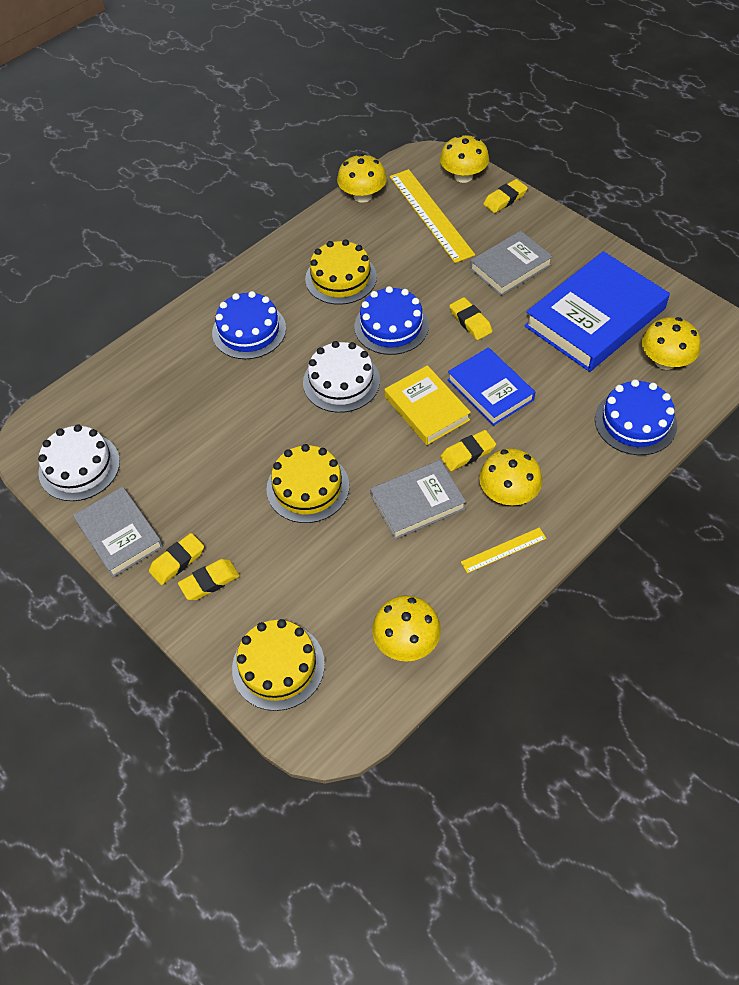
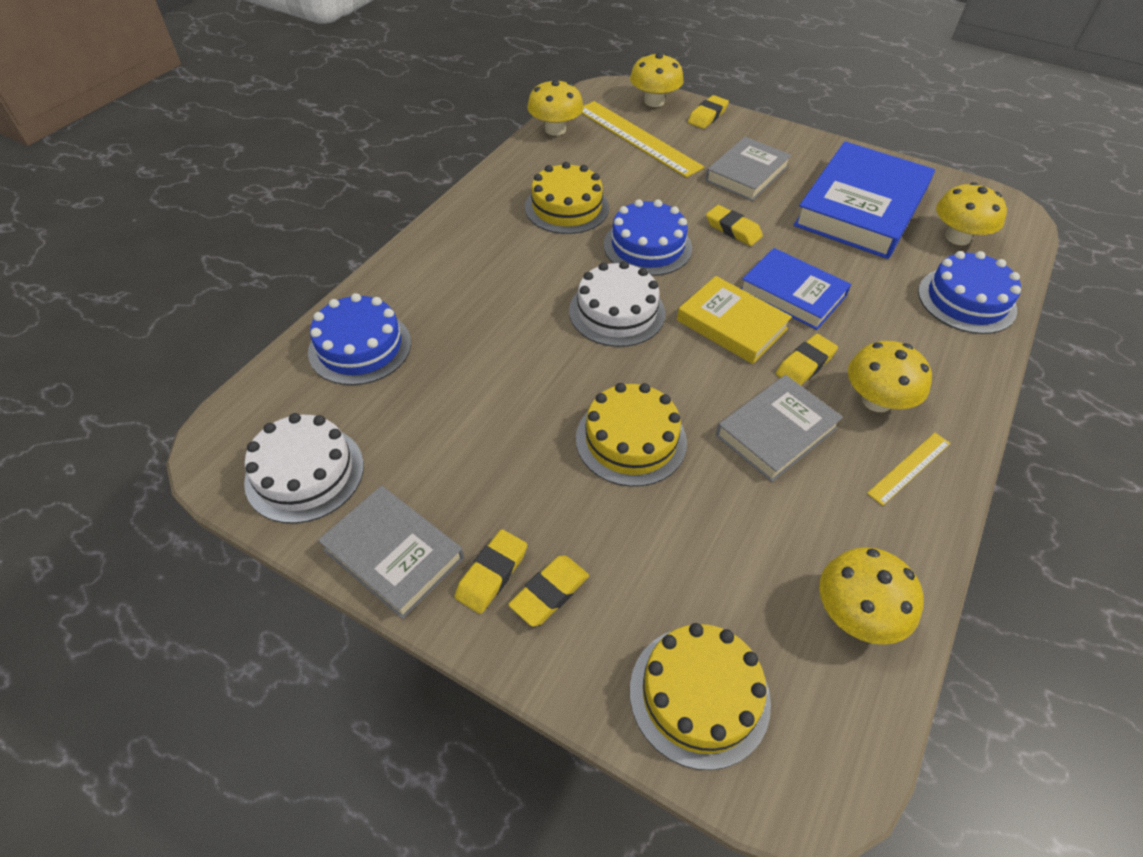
camera: 20 degrees left, 5 degrees down
(249, 331) = (480, 275): blue cake -> blue cake (360, 347)

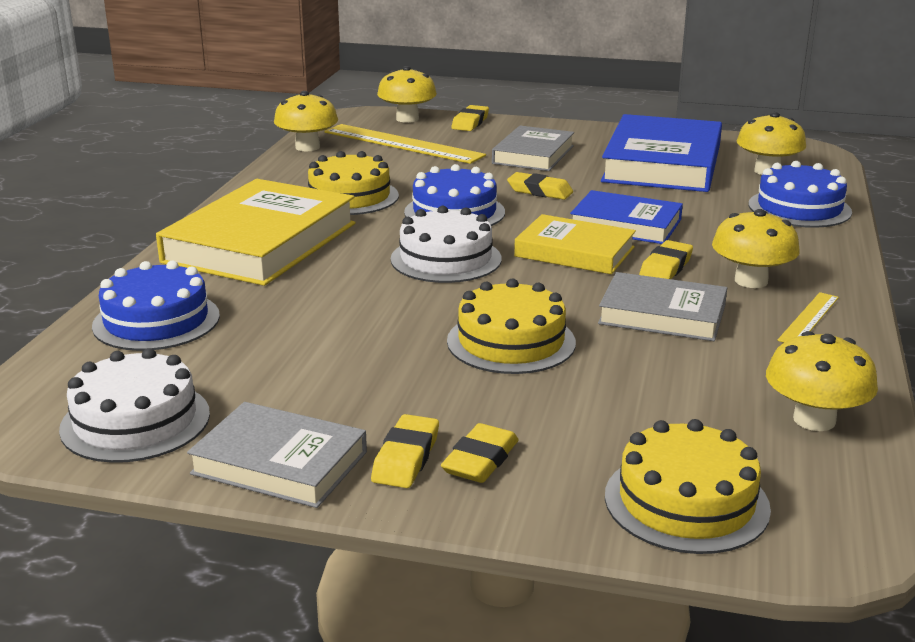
camera: 15 degrees left, 25 degrees down
(473, 258) = (261, 242): none -> yellow book
(776, 432) = (662, 314): grey book -> grey book turned 75 degrees clockwise

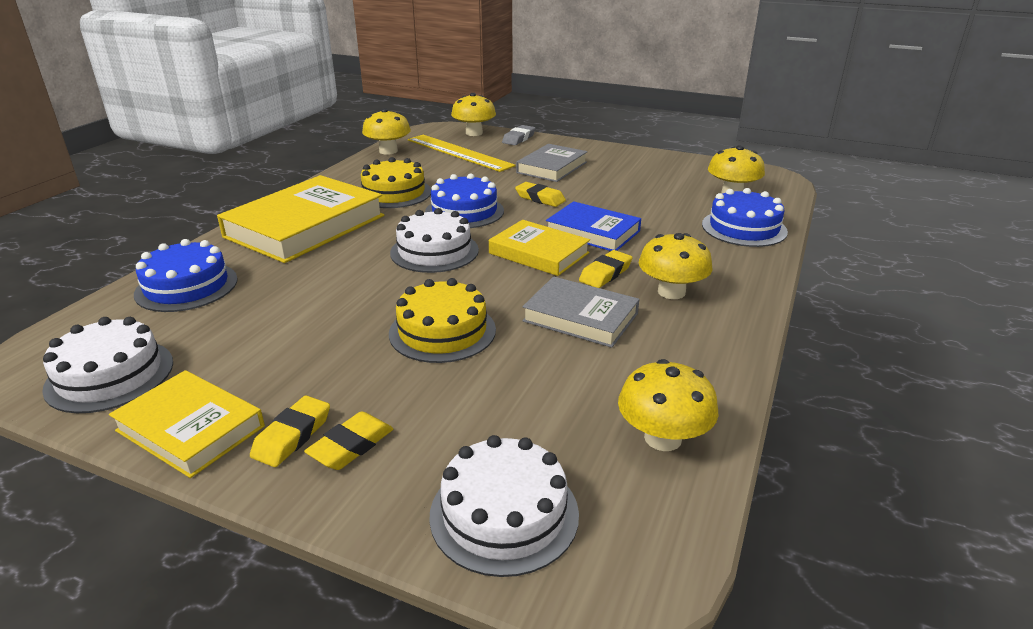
camera: 10 degrees right, 5 degrees up
(279, 463) = (190, 428): grey book -> yellow book
(470, 123) = (518, 139): yellow eraser -> grey eraser
(662, 163) = (649, 181): blue book -> none
(686, 502) = (504, 514): yellow cake -> white cake
(808, 318) = (705, 333): yellow ruler -> none

